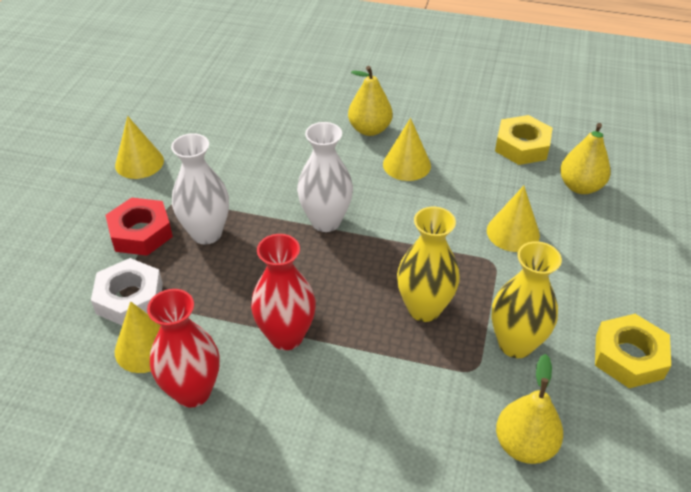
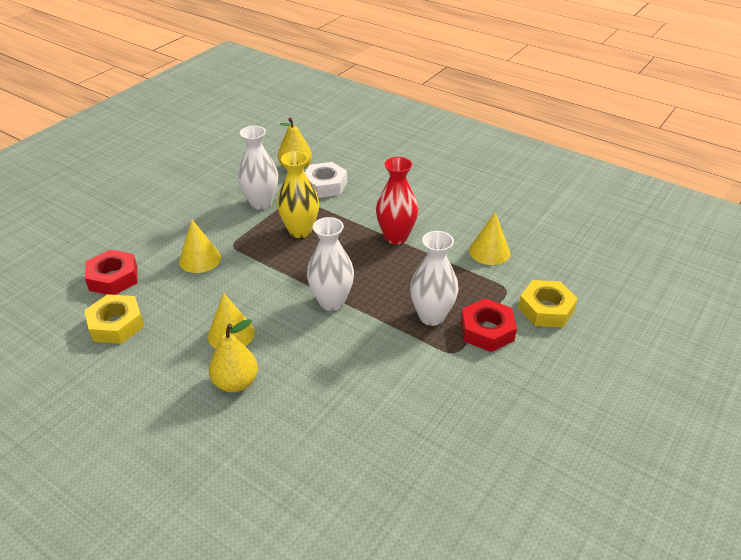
camera: 160 degrees left, 5 degrees down
(130, 298) = (498, 283): white nut -> white nut (325, 185)
(139, 163) = (484, 406): yellow cone -> none
(193, 391) = (462, 224): red vase -> none
(515, 344) = (261, 203): yellow vase -> white vase
(580, 187) = (113, 278): yellow pear -> red nut
(629, 356) = (206, 185): yellow nut -> yellow nut (546, 309)

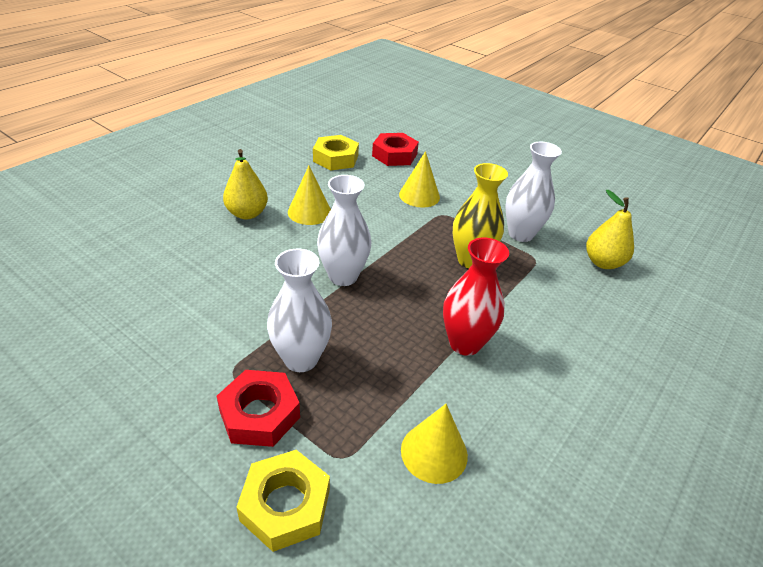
camera: 90 degrees right, 0 degrees up
(325, 185) = (572, 285): white nut -> none

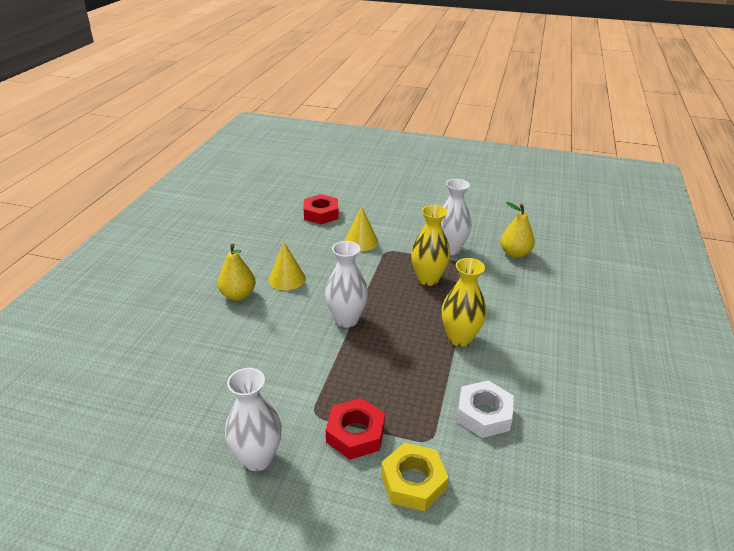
camera: 20 degrees left, 5 degrees down
(301, 359) = (357, 387): white vase -> white vase (257, 458)
(335, 158) = (277, 229): yellow nut -> none
(434, 452) = (484, 414): yellow cone -> white nut
(465, 343) = (460, 338): red vase -> yellow vase

